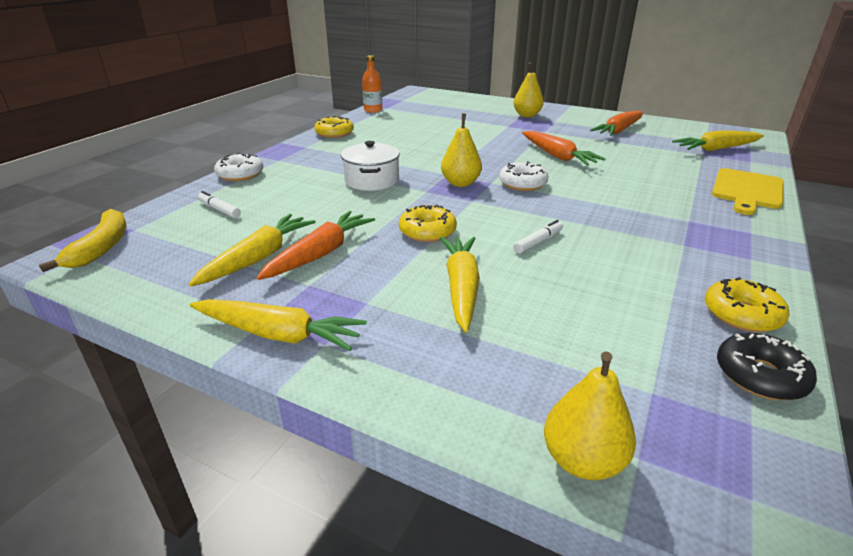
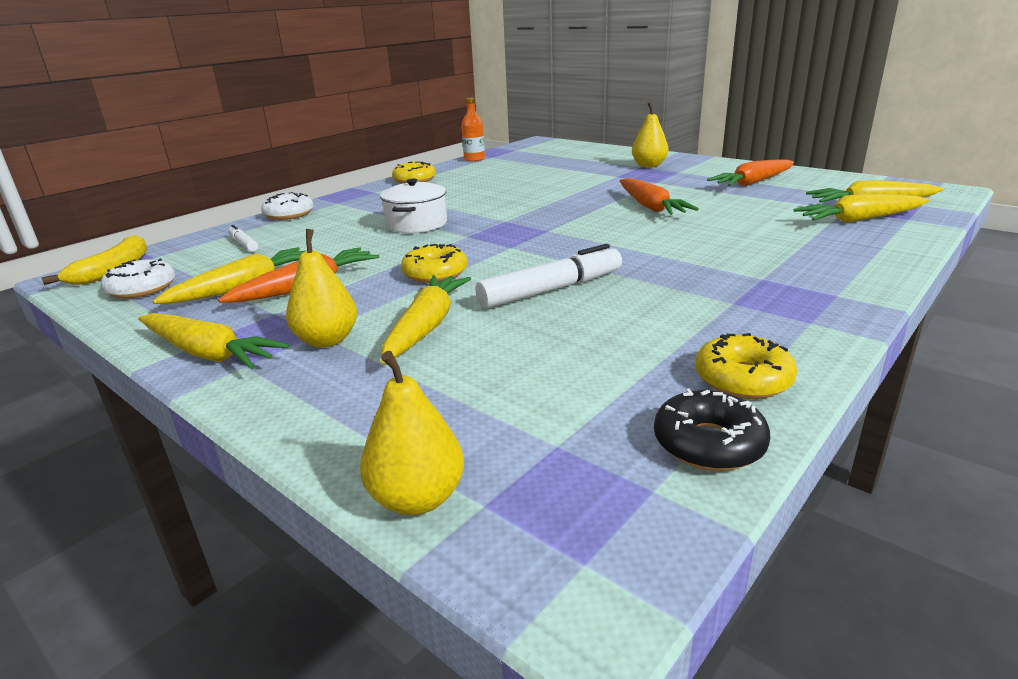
camera: 15 degrees right, 5 degrees down
(460, 183) = (511, 230): yellow pear -> yellow pear (327, 340)
(522, 184) = (583, 233): white donut -> white donut (142, 288)
(538, 242) = (551, 290): white marker -> white marker, size x1.93
(718, 163) = (859, 219): none -> yellow carrot
(747, 190) = (873, 250): yellow cutting board -> none

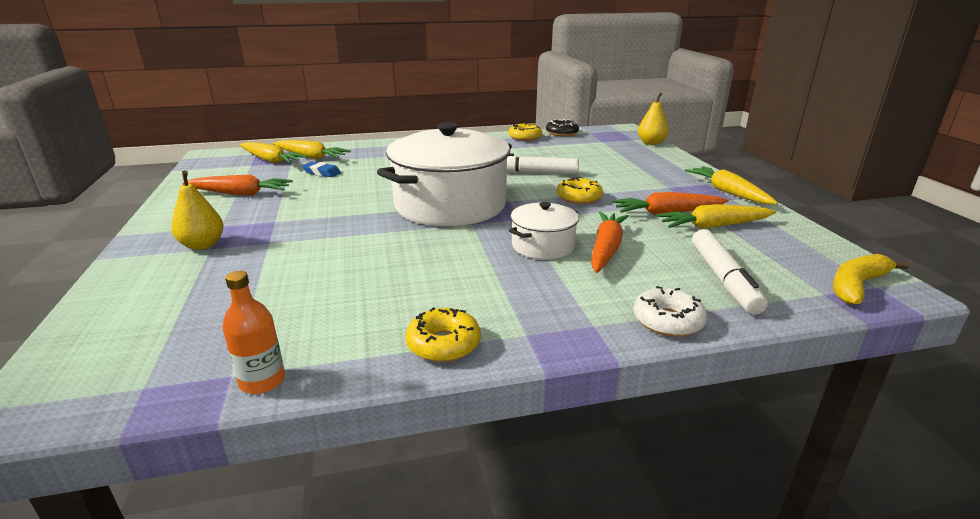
camera: 145 degrees left, 0 degrees up
(142, 288) = (804, 251): white donut -> none
(243, 244) = (723, 279): white marker -> white marker, size x1.93
(327, 340) = (664, 182): yellow pear -> none
(426, 327) = (612, 175): yellow carrot -> none
(558, 226) = (450, 205): none -> white pot
(650, 207) = (360, 199): orange carrot -> orange carrot (606, 249)
(772, 212) = (321, 172): none -> blue eraser

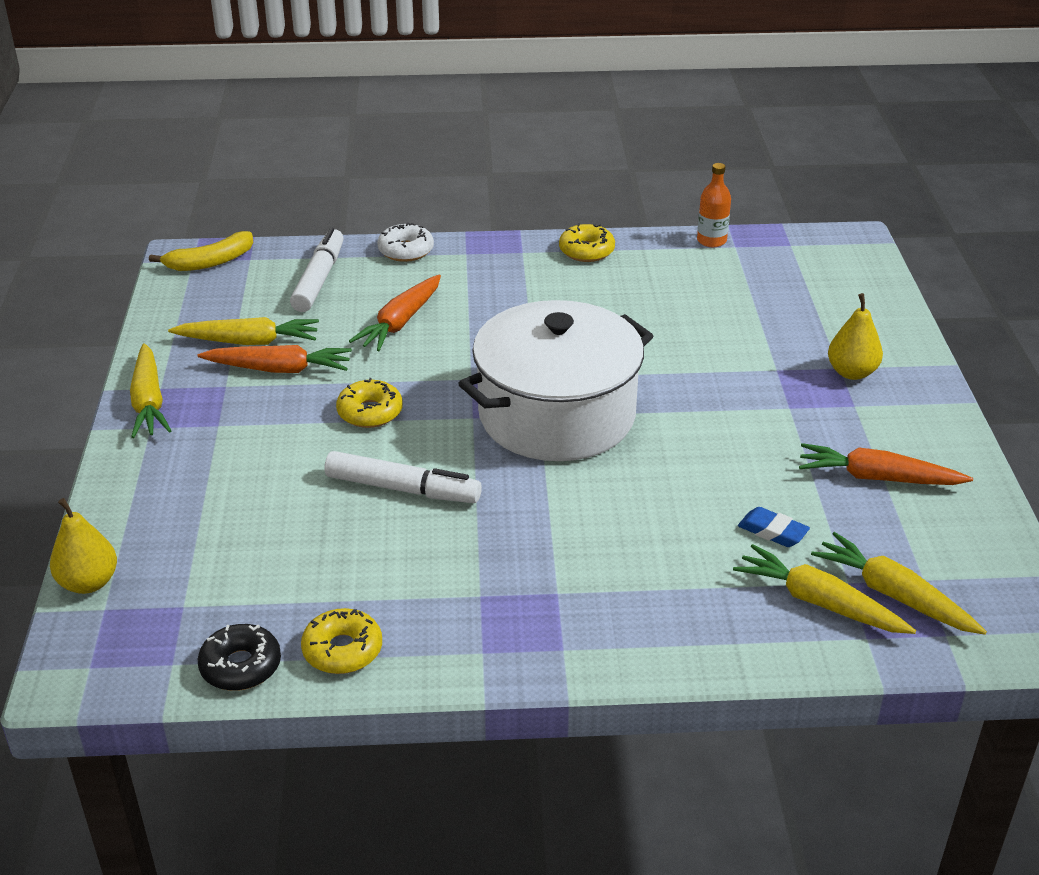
camera: 170 degrees left, 10 degrees up
(543, 246) = (465, 333): white pot -> none

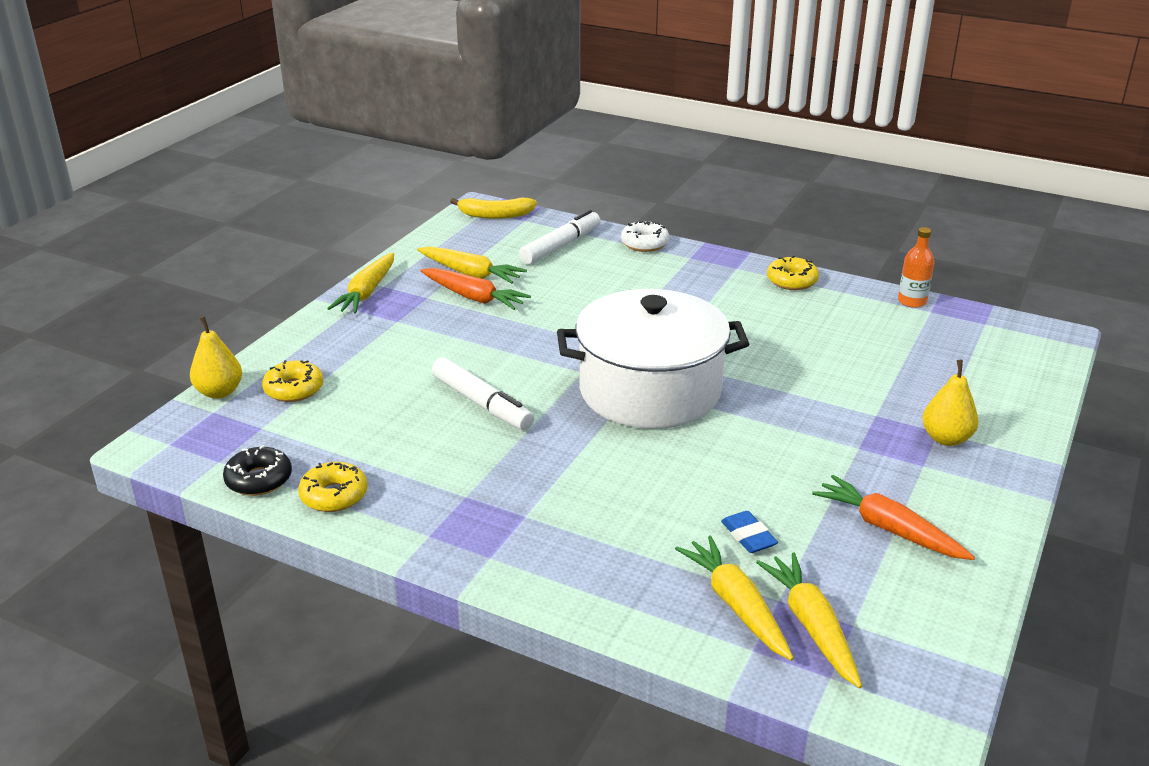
camera: 30 degrees right, 5 degrees down
(370, 412) = (509, 345): yellow donut -> yellow donut (294, 389)
(400, 322) = (592, 291): orange carrot -> none

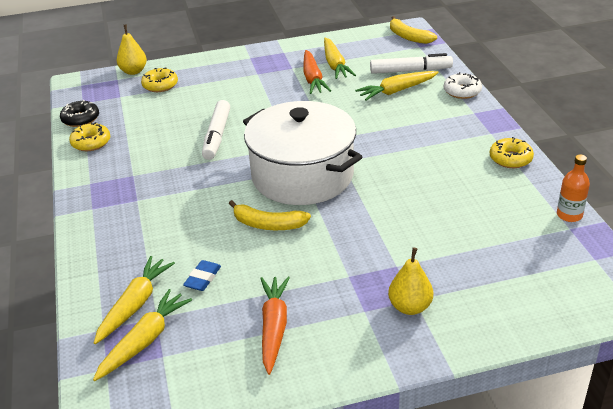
camera: 50 degrees right, 5 degrees up
(367, 292) = (270, 52): yellow carrot -> yellow carrot (397, 91)
(708, 451) = (268, 224): none -> yellow banana

